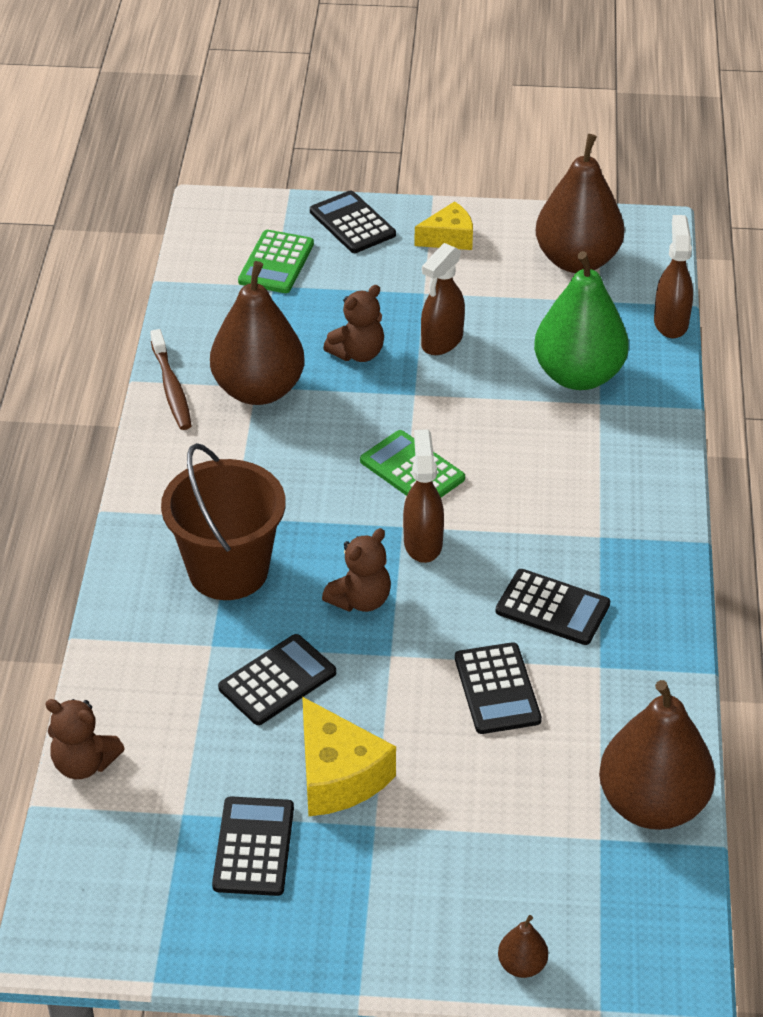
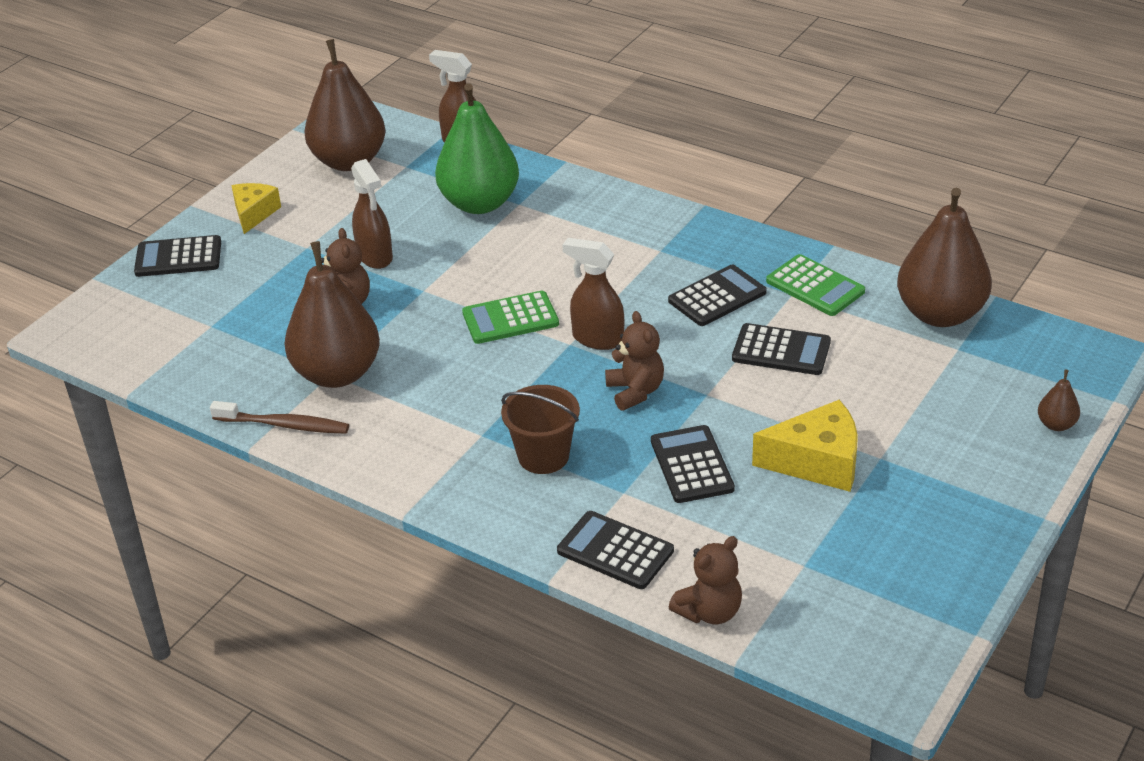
camera: 60 degrees left, 5 degrees down
(228, 570) = (543, 456): brown bucket -> brown bucket, size x0.66
(253, 847) = (864, 532): black calculator -> black calculator (615, 551)
(276, 263) = (183, 315): green calculator -> green calculator (815, 286)

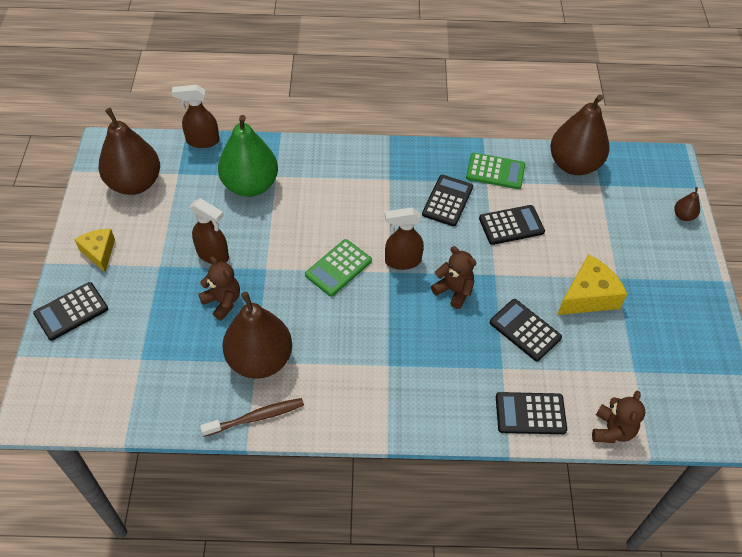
camera: 35 degrees left, 15 degrees up
(543, 456) = (437, 364): brown bucket -> none

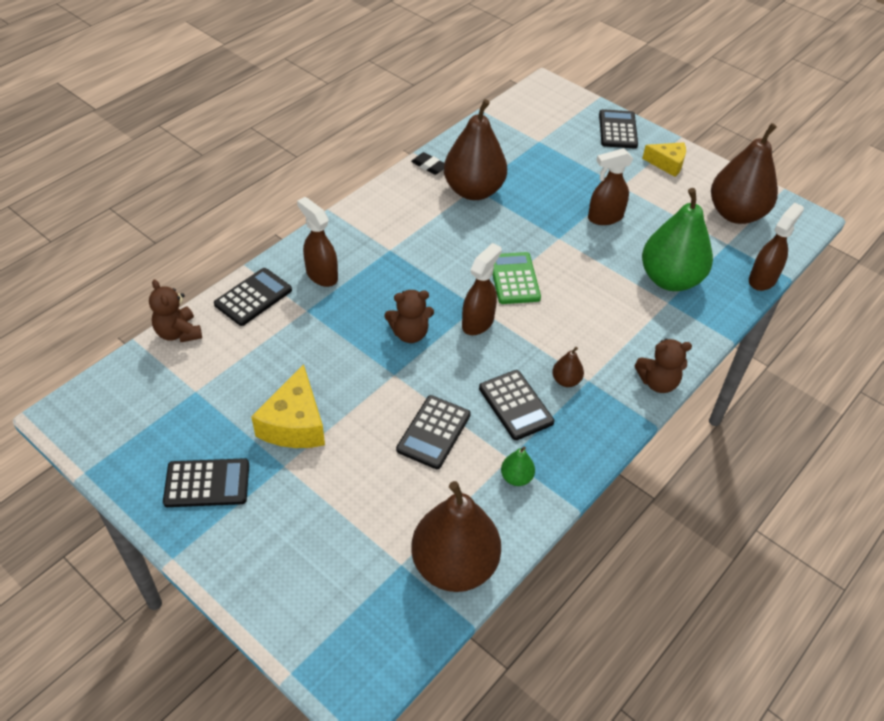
camera: 130 degrees right, 5 degrees down
(222, 302) = (549, 199): brown teddy bear -> brown teddy bear (658, 382)
(256, 417) = (429, 166): brown toothbrush -> black eraser
(461, 388) = (321, 275): none -> brown spray bottle
(495, 171) = (516, 477): green calculator -> green pear
(525, 330) = (319, 350): black calculator -> black calculator (207, 483)
(683, 216) = (275, 609): brown pear -> brown pear (566, 380)

